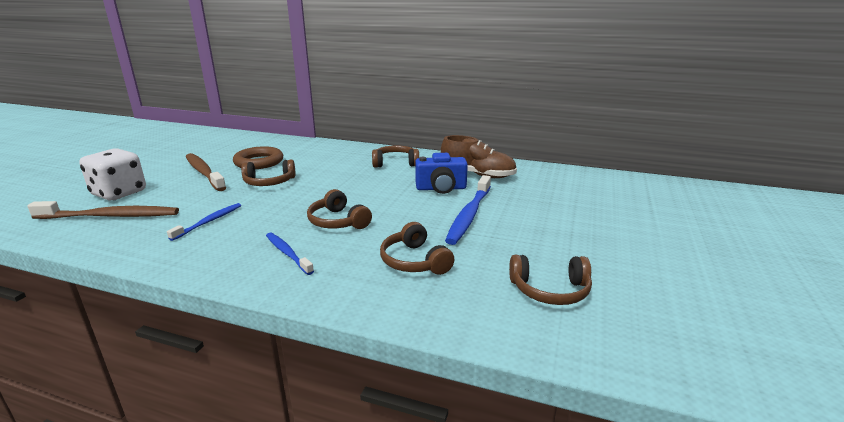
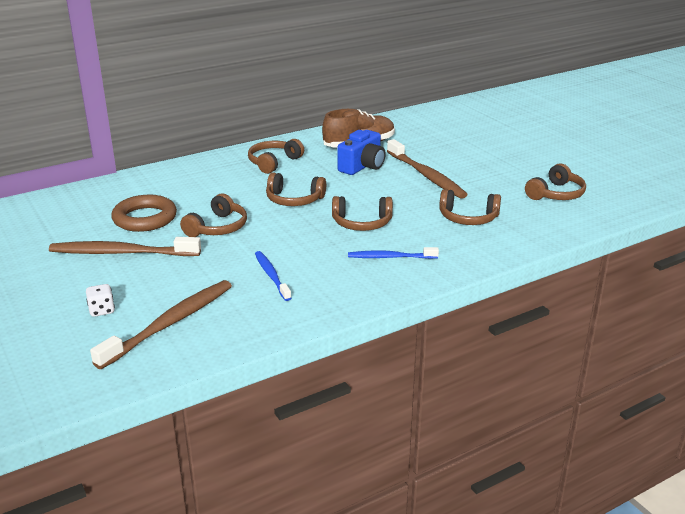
camera: 50 degrees left, 5 degrees up
(119, 193) = (102, 310): white dice -> white dice, size x0.44
(345, 187) = (294, 200): none -> brown headphones
(469, 215) = (426, 176): blue toothbrush -> brown toothbrush

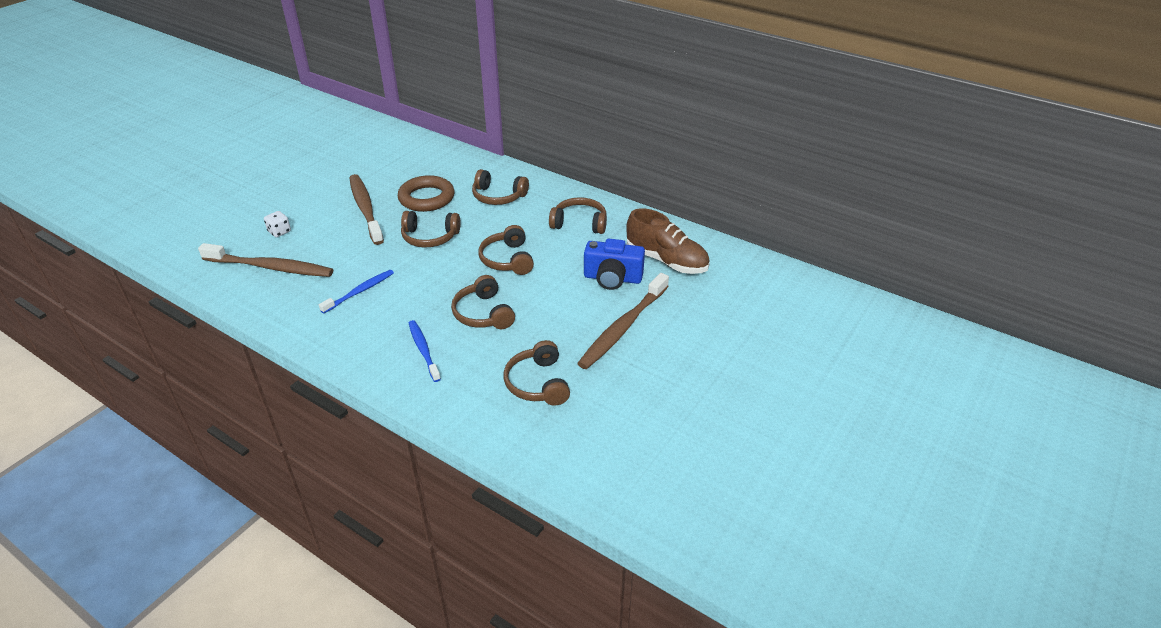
camera: 65 degrees right, 10 degrees up
(556, 194) = (649, 444): brown headphones -> brown headphones (498, 196)

